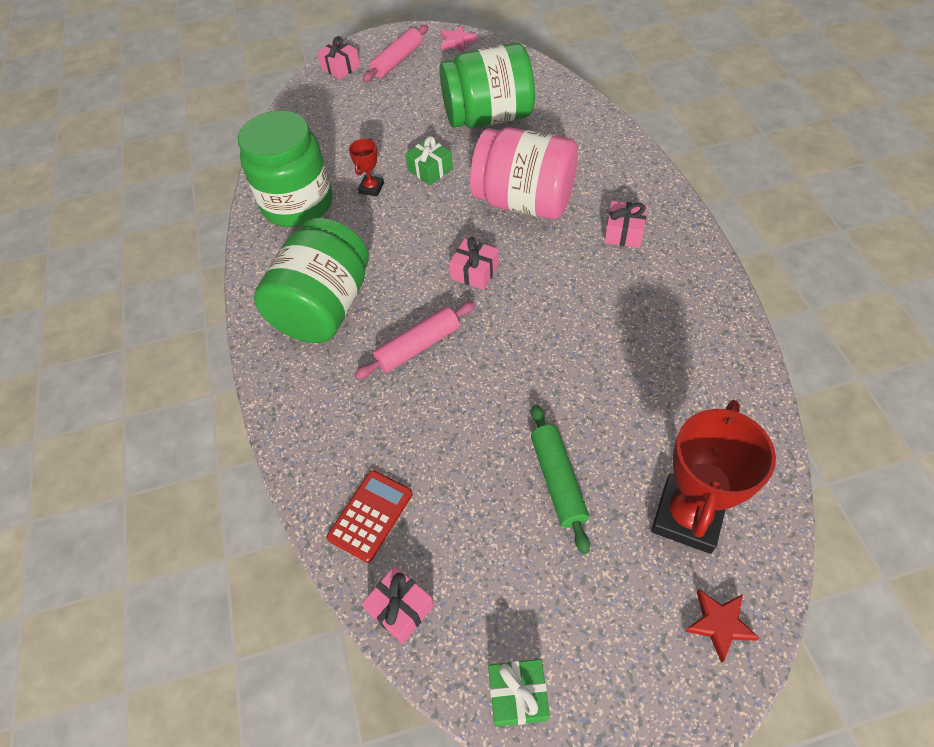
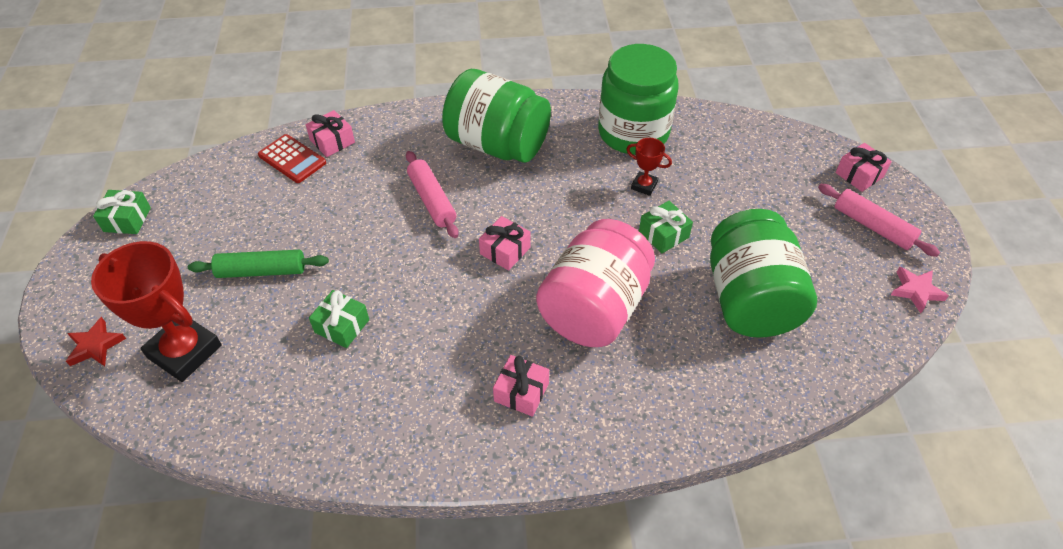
camera: 95 degrees right, 5 degrees down
(400, 608) = (217, 169): pink gift -> pink gift (332, 141)
(604, 378) = (342, 326): none -> green gift

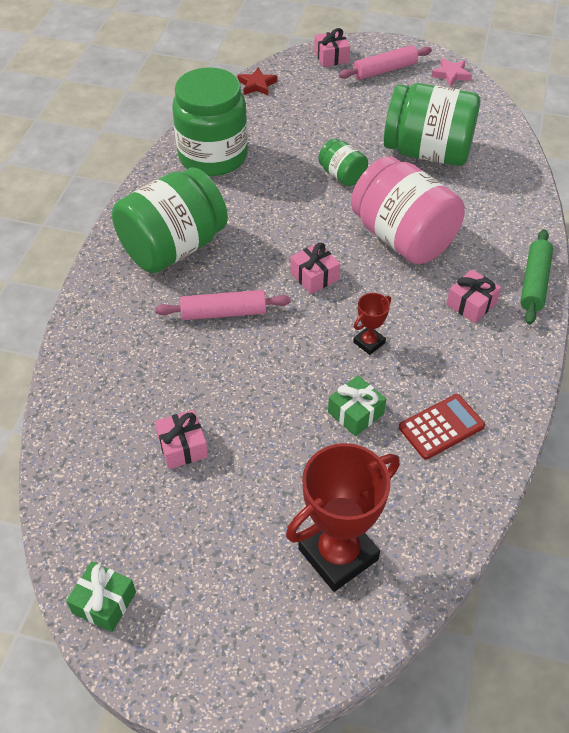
camera: 70 degrees left, 0 degrees up
(95, 346) = (297, 646): red star -> red star (257, 85)
(261, 271) = (254, 470): green rolling pin -> green rolling pin (534, 283)
(292, 159) = (94, 419): red calculator -> red calculator (441, 427)
(332, 141) = (87, 377): pink gift -> pink gift (182, 446)
(644, 186) = (281, 169): red trophy -> red trophy (369, 342)
(663, 234) = (342, 175): green gift -> green jar

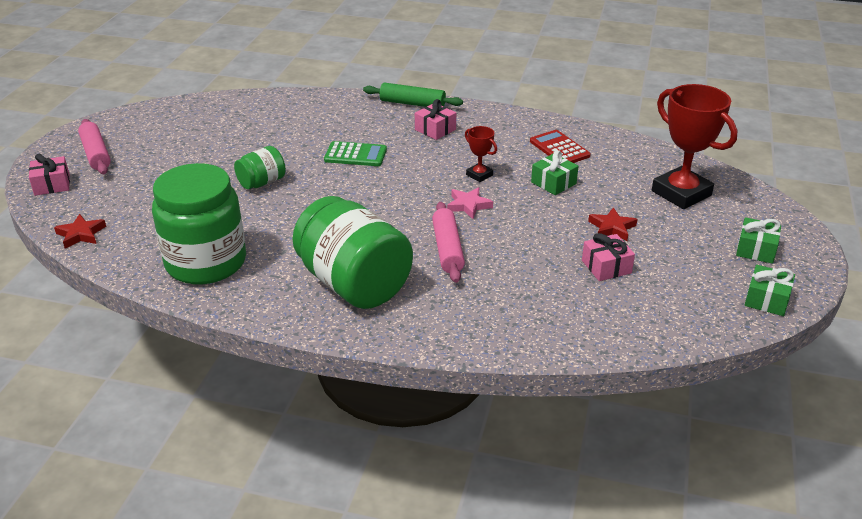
camera: 90 degrees left, 15 degrees down
(205, 617) = (756, 249): none -> green gift
(258, 462) = (612, 228): none -> red star
(314, 276) = (401, 199): pink gift -> none
(402, 238) = (355, 155): pink jar -> green calculator
(427, 152) = (240, 138): green jar -> none
(451, 75) = (123, 119): pink star -> pink star (468, 205)

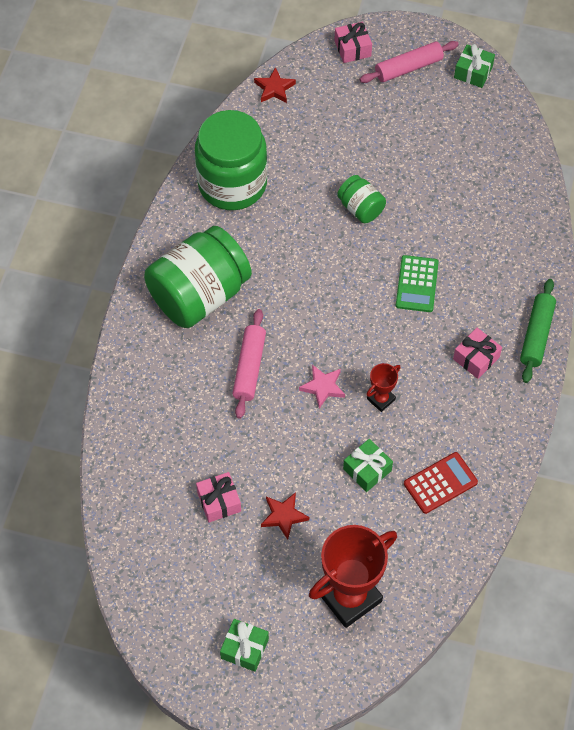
camera: 90 degrees right, 25 degrees up
(447, 249) = (249, 367): pink rolling pin -> pink rolling pin turned 75 degrees counterclockwise
(766, 300) = (164, 636): green gift -> green gift (473, 72)

